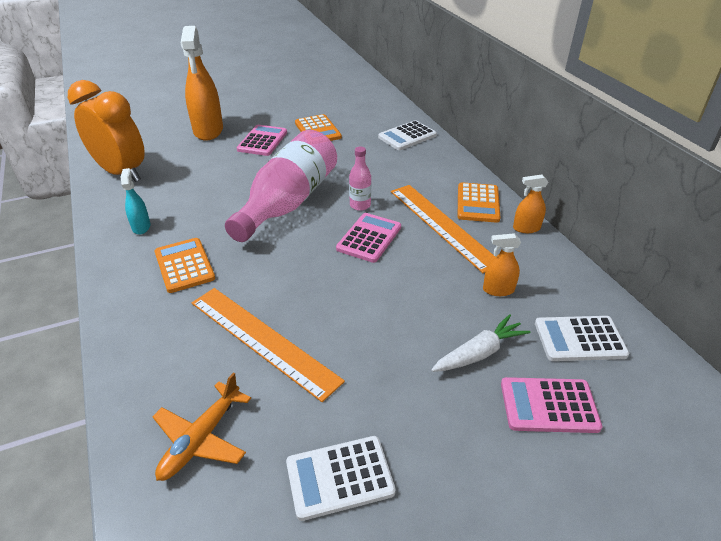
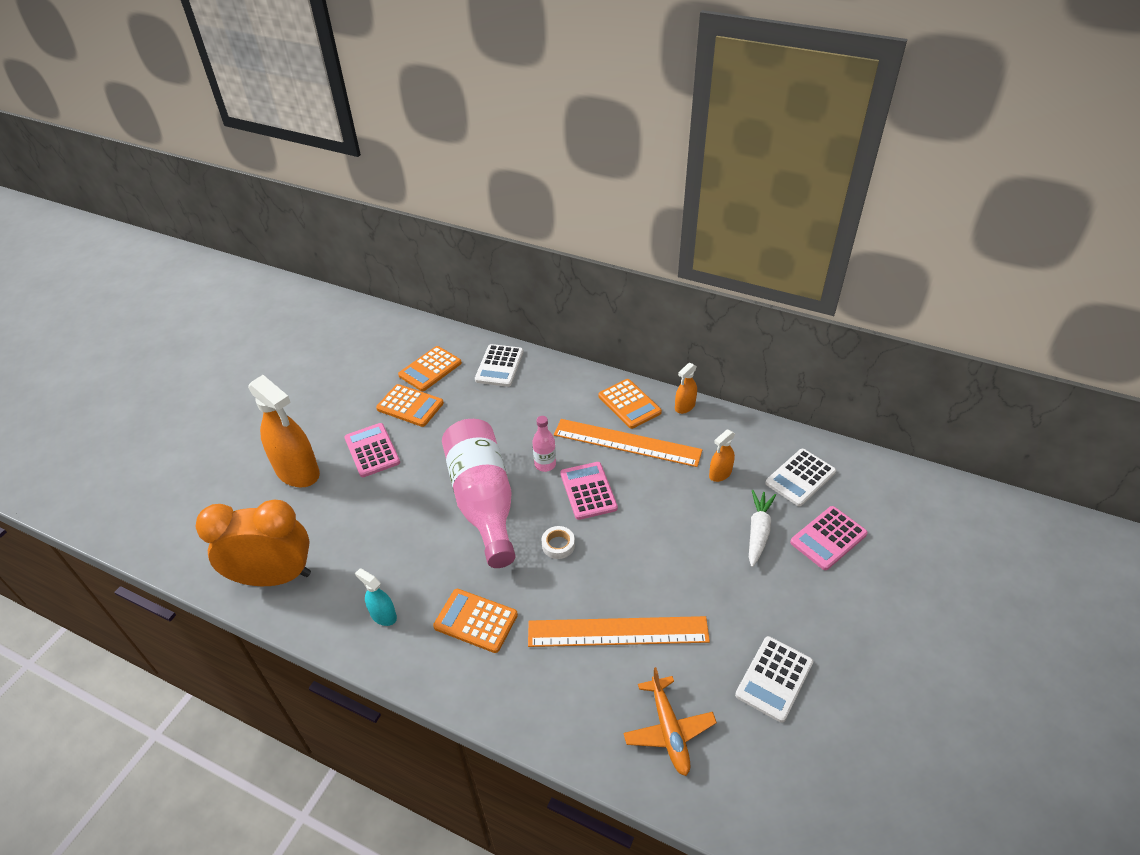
camera: 40 degrees left, 5 degrees up
(300, 257) = (558, 545): none -> white tape
(358, 118) = (430, 369): none -> orange calculator

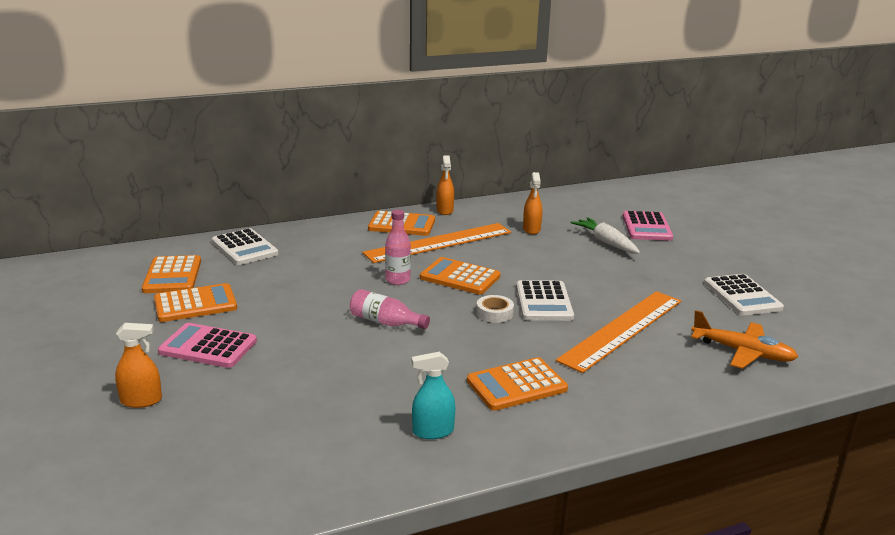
camera: 50 degrees left, 20 degrees down
(274, 577) = (263, 480): orange clock -> none
(297, 472) = (141, 400): orange spray bottle -> orange spray bottle, size x0.48
(483, 501) = (385, 322): pink bottle -> pink bottle, size x0.42
(588, 491) = (460, 277): pink calculator -> orange calculator
(800, 477) = (581, 210): white calculator -> white calculator (544, 302)

